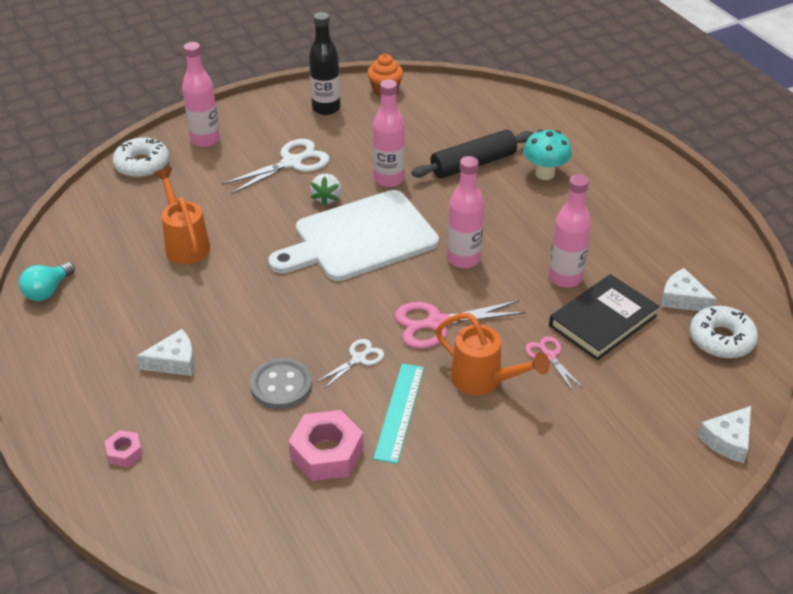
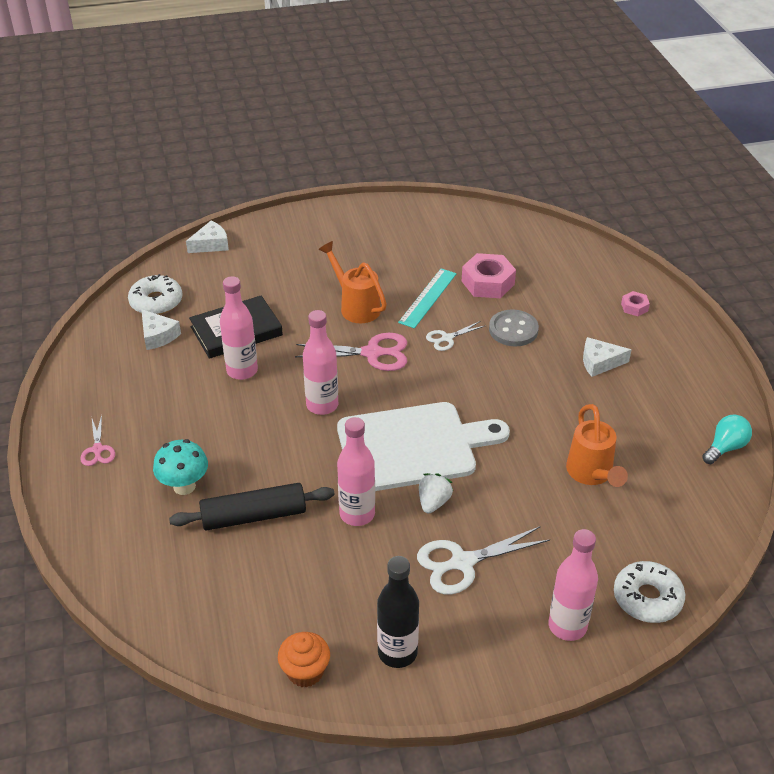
camera: 165 degrees left, 0 degrees up
(549, 356) = (296, 314): pink scissors -> pink scissors (97, 449)

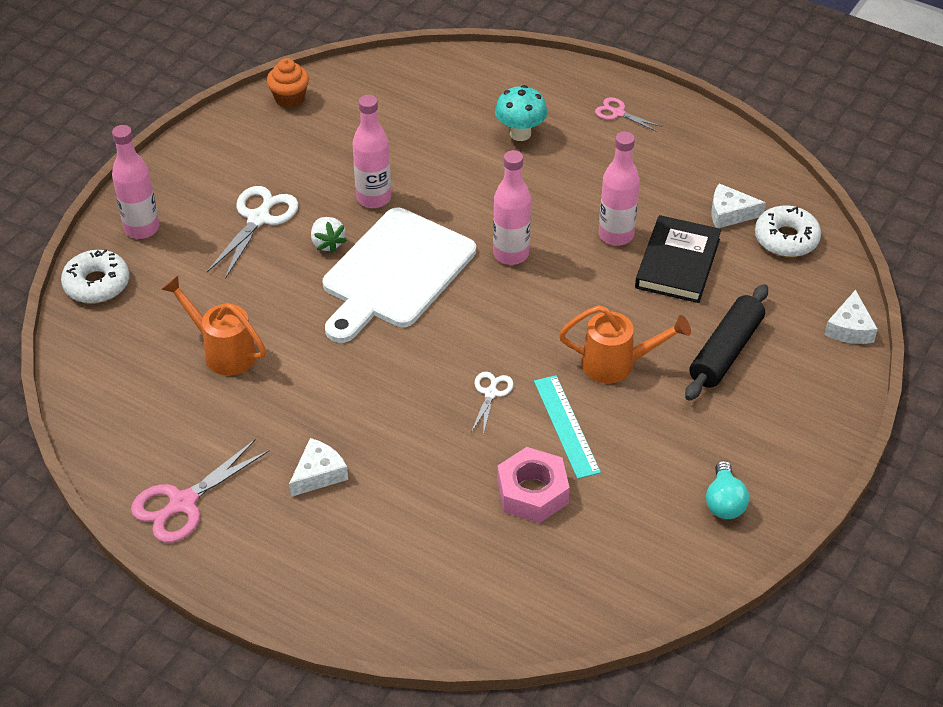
camera: 135 degrees right, 5 degrees up
(254, 516) = (444, 149): black rolling pin -> black rolling pin (726, 351)
(372, 353) = (536, 328): pink scissors -> pink scissors (183, 503)
(397, 652) = (243, 142): black bottle -> none
(513, 330) = (441, 450): grey button -> none
(634, 307) = (347, 579): pink nut -> none
(725, 447) = (121, 461): turquoise light bulb -> turquoise light bulb (724, 502)

